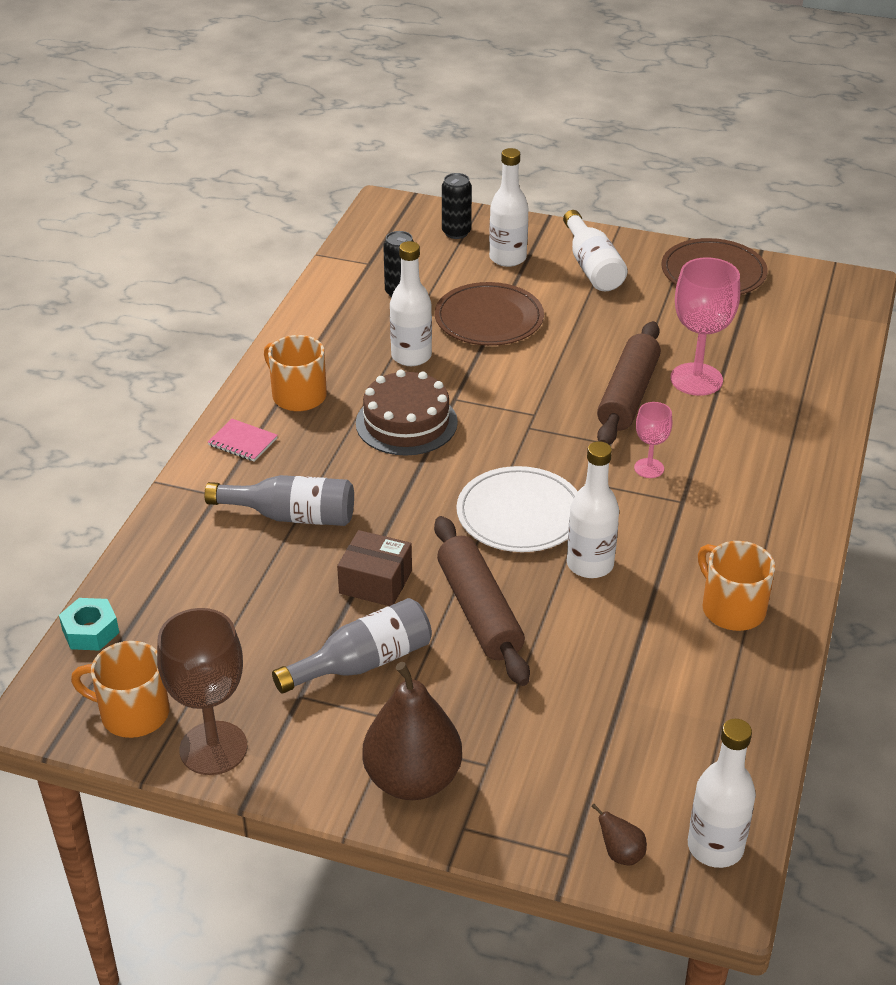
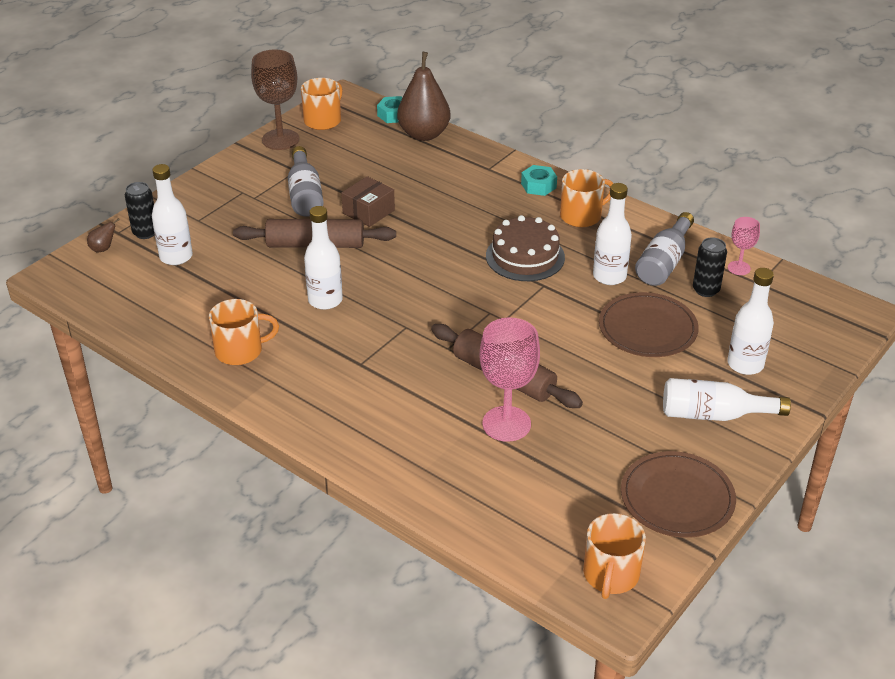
camera: 110 degrees right, 0 degrees up
(242, 442) = (538, 186): pink notebook -> turquoise nut
(291, 516) = (450, 192): grey bottle -> grey bottle (664, 262)
(412, 779) = (209, 194): brown pear -> brown pear (424, 134)
(456, 232) = (800, 344): black can -> black can (145, 233)
(520, 514) = (395, 283): white plate -> none
(649, 468) = (407, 359): pink goblet -> pink goblet (739, 268)
(715, 847) = (77, 282): white bottle -> white bottle (176, 257)
(827, 292) = (610, 575): none -> orange mug

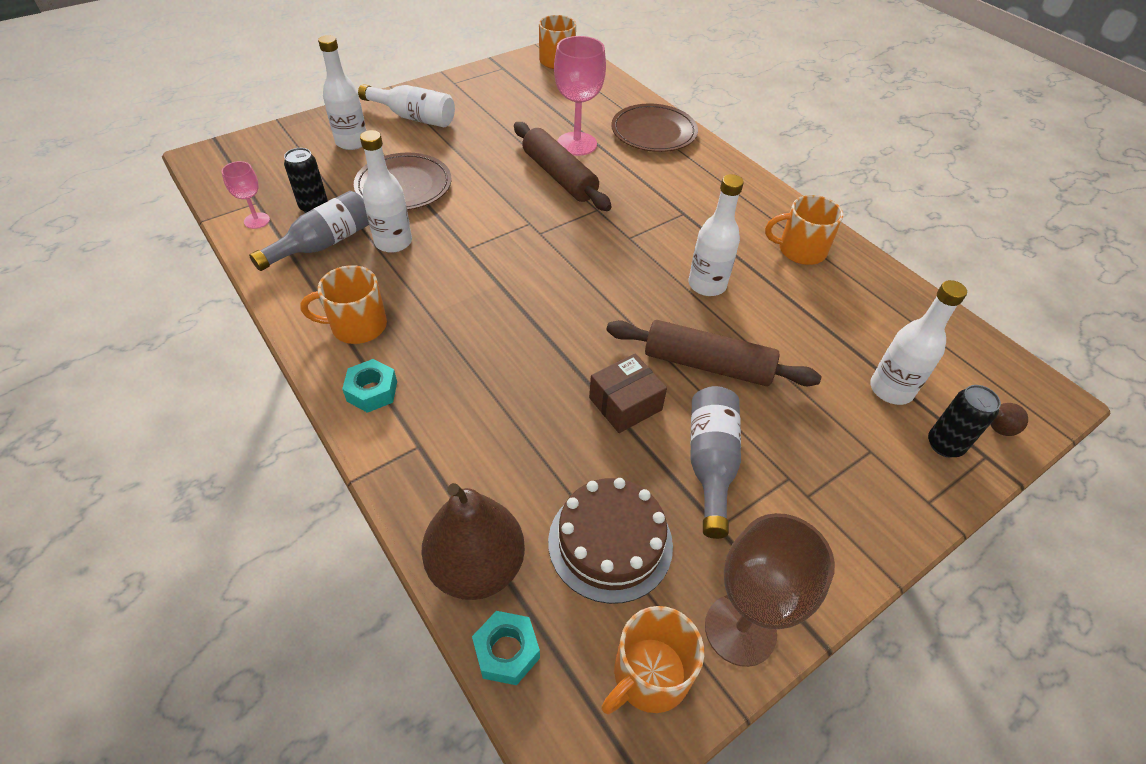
camera: 165 degrees left, 10 degrees up
(525, 256) = (464, 286): brown cake -> brown cake (610, 542)
(677, 498) = (486, 82): brown plate -> brown plate (653, 132)

